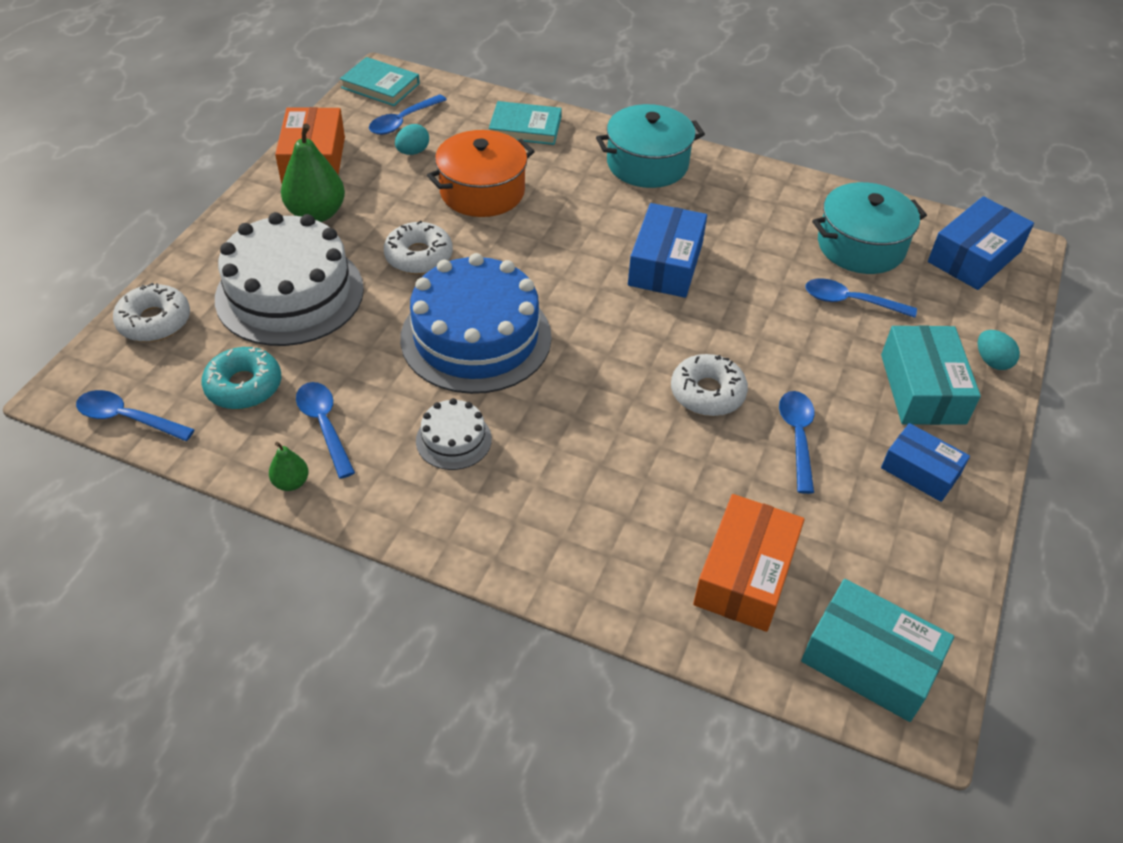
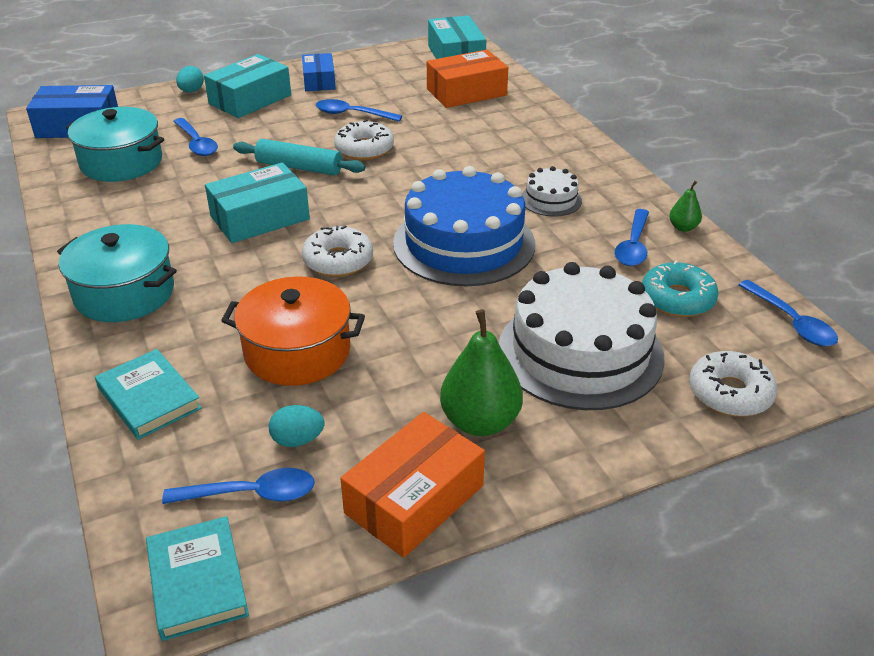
camera: 135 degrees left, 10 degrees down
(419, 256) = (432, 323): white donut -> white donut (338, 260)
(665, 264) = (260, 218): blue box -> turquoise box
(724, 332) = (299, 167): none -> turquoise rolling pin
(797, 437) = (352, 114): blue spoon -> blue spoon turned 60 degrees clockwise

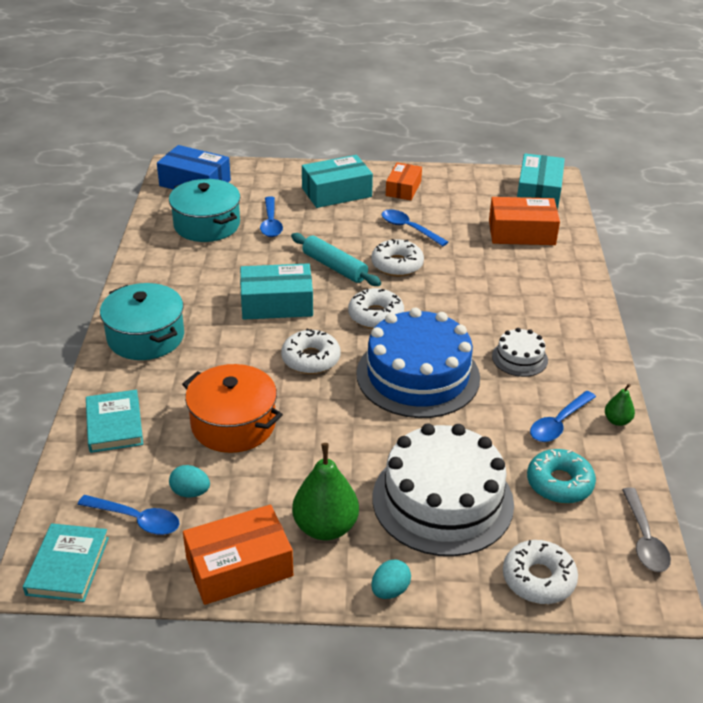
camera: 25 degrees right, 0 degrees up
(191, 91) = (296, 172): turquoise egg -> turquoise egg (390, 590)
(319, 81) = (403, 188): blue box -> orange box
(377, 200) = (375, 316): none -> white donut
(791, 322) = (644, 539): blue spoon -> grey spoon

